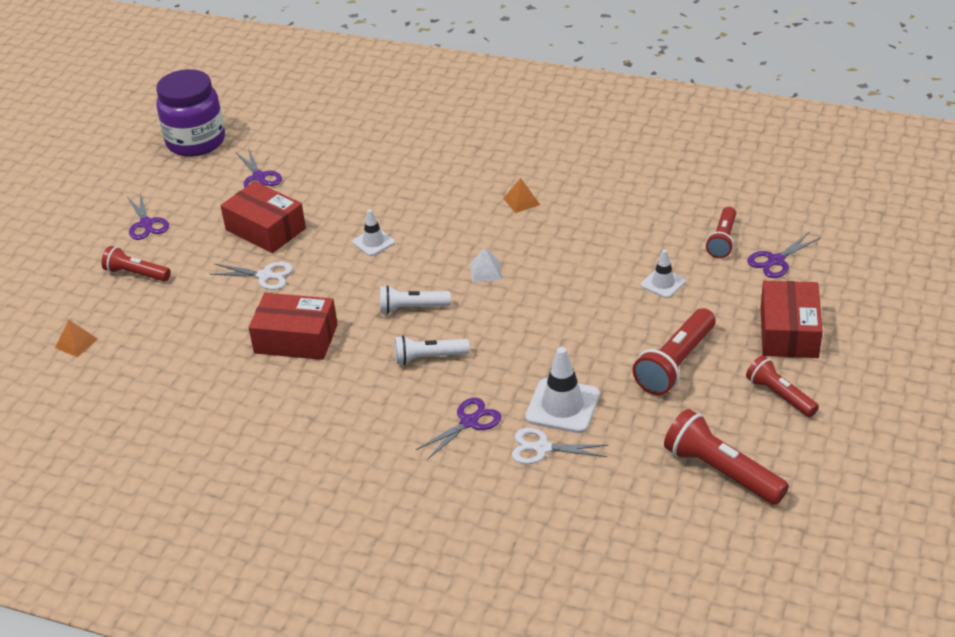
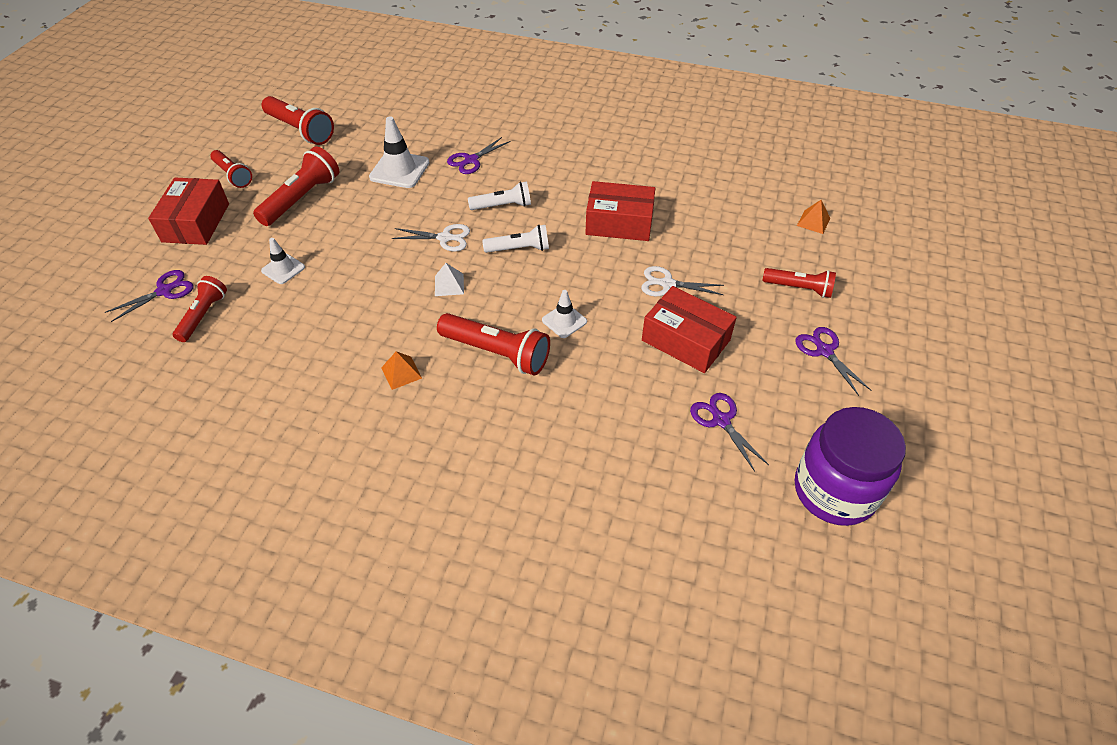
camera: 175 degrees right, 10 degrees up
(438, 217) = (497, 353): none -> red flashlight
(542, 448) = (419, 144): white scissors -> white scissors (445, 238)

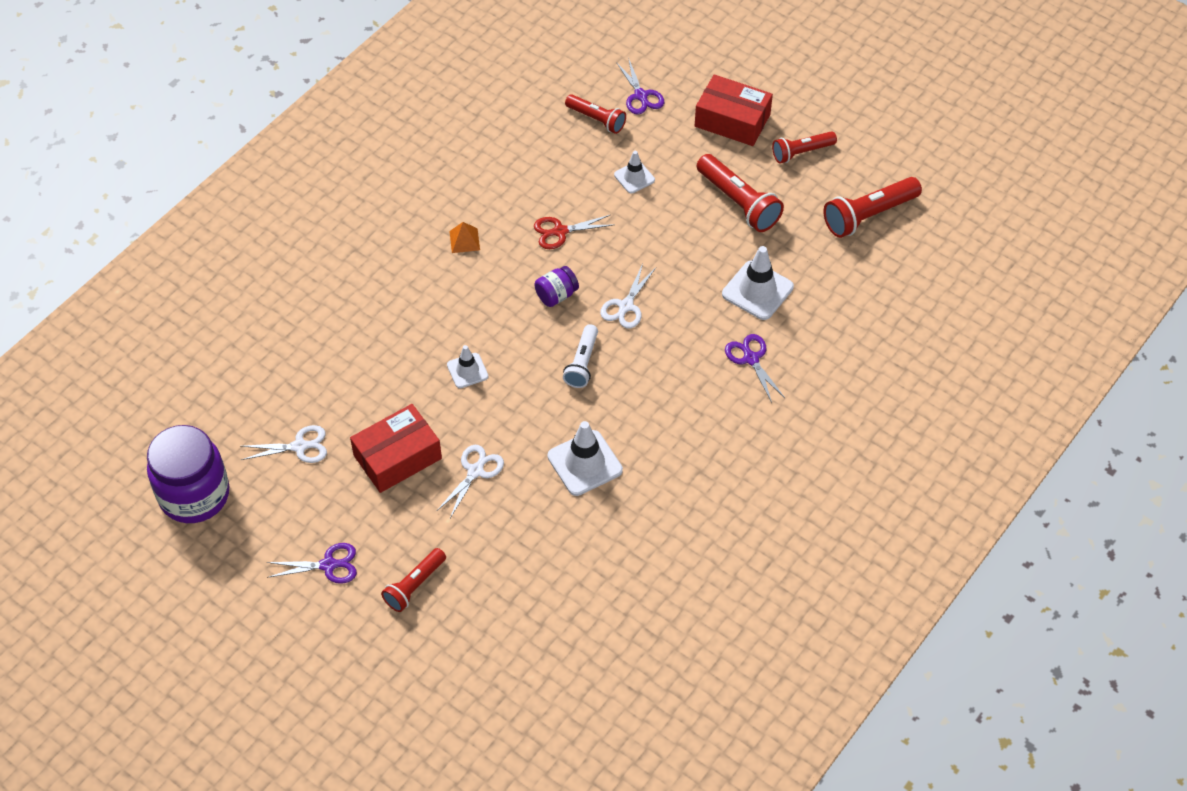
camera: 110 degrees right, 5 degrees up
(368, 303) = (560, 231): none -> red scissors
(449, 284) = (556, 295): white pyramid -> purple jar
(497, 353) = (454, 310): red flashlight -> none
(502, 206) = (657, 367): white flashlight -> none
(619, 223) = (585, 463): red box -> white traffic cone
(721, 420) = (299, 446): purple scissors -> white scissors
(813, 222) = (504, 654): orange pyramid -> none

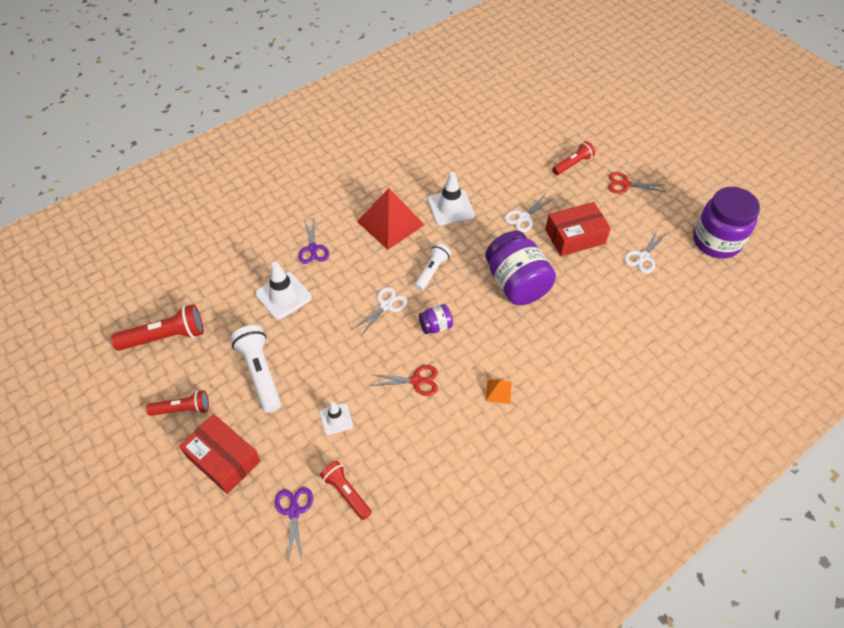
camera: 165 degrees left, 0 degrees up
(299, 446) = (643, 257): white scissors -> white scissors turned 60 degrees counterclockwise
(328, 565) = (625, 184): purple scissors -> red scissors
(467, 371) = (516, 283): white traffic cone -> purple jar
(662, 419) = (390, 223): none -> red pyramid
(738, 202) = (260, 373): red flashlight -> white flashlight

